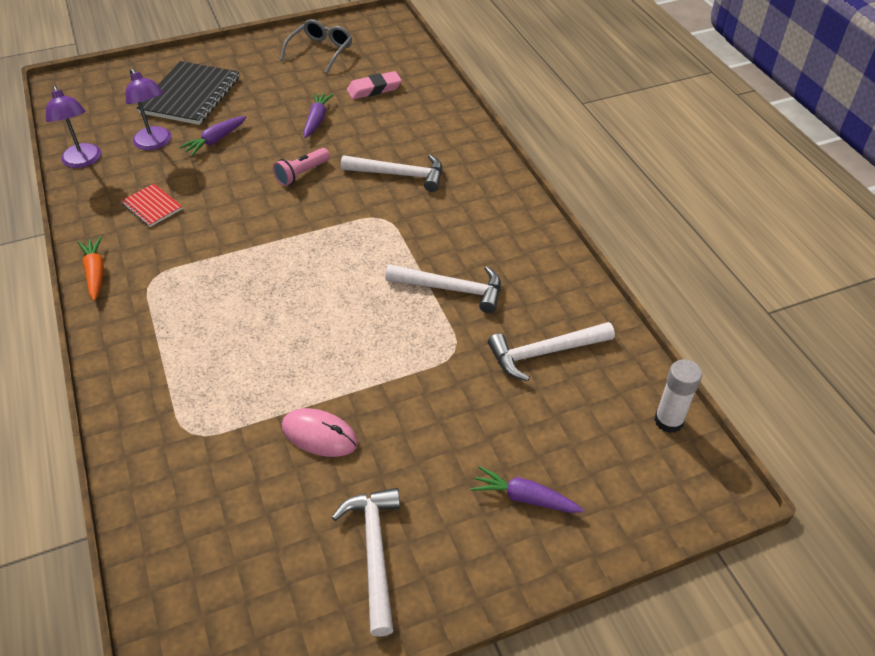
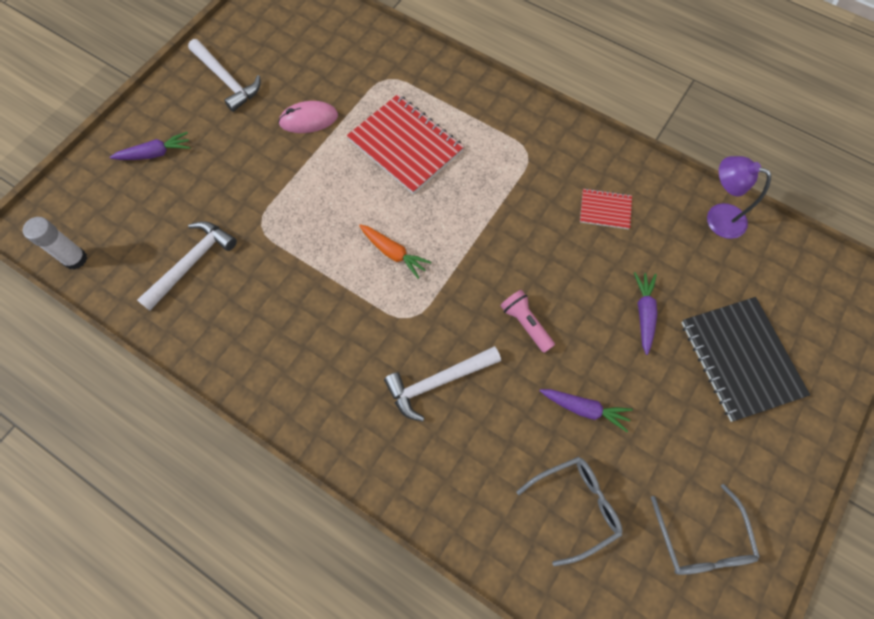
camera: 145 degrees right, 20 degrees up
(95, 273) = (571, 134): orange carrot -> orange carrot (393, 253)
(155, 143) = (689, 275): purple lamp -> none
(249, 348) = (405, 145): none -> red notebook
(302, 174) = (525, 323): pink flashlight -> pink flashlight turned 45 degrees counterclockwise
(317, 119) = (585, 409): purple carrot -> purple carrot turned 45 degrees counterclockwise
(374, 89) = (575, 506): pink eraser -> grey glasses
(451, 289) = (298, 278): white hammer -> none

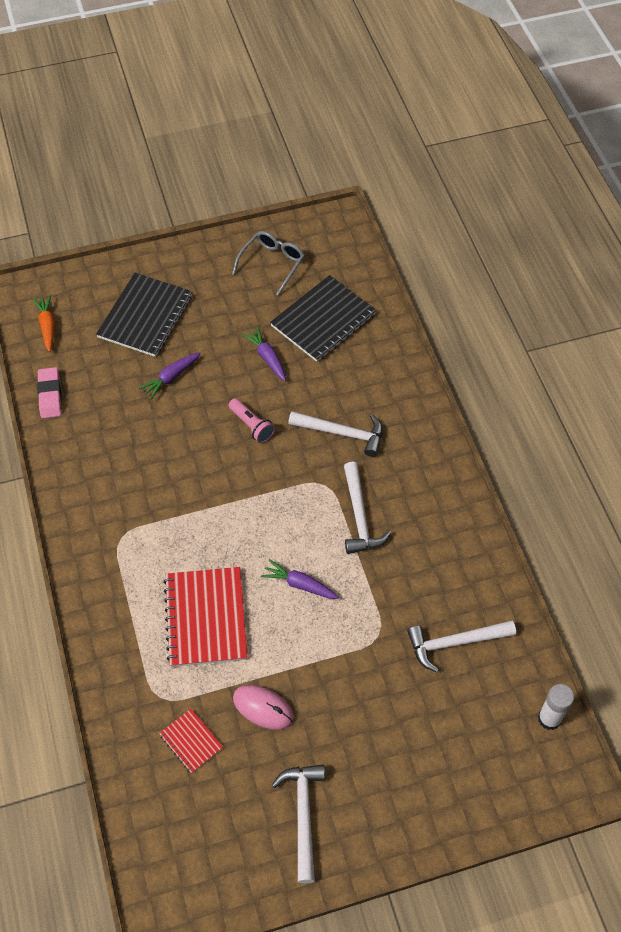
camera: 140 degrees left, 10 degrees down
(155, 153) = (422, 778): purple carrot -> purple carrot (299, 584)
(354, 311) = (359, 517): none -> white hammer
(393, 253) = (295, 536): orange carrot -> orange carrot (47, 326)
(525, 323) = (251, 426): pink flashlight -> pink flashlight turned 45 degrees counterclockwise
(575, 506) = (323, 320): grey glasses -> black notebook
(605, 210) = (116, 455): red notebook -> red notebook (191, 741)
(717, 217) = (50, 395): purple lamp -> pink eraser

